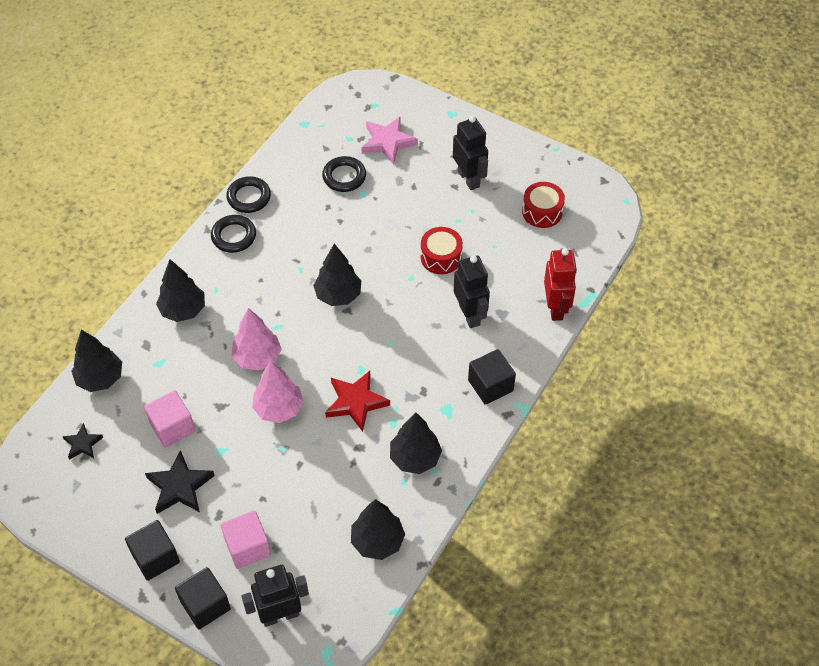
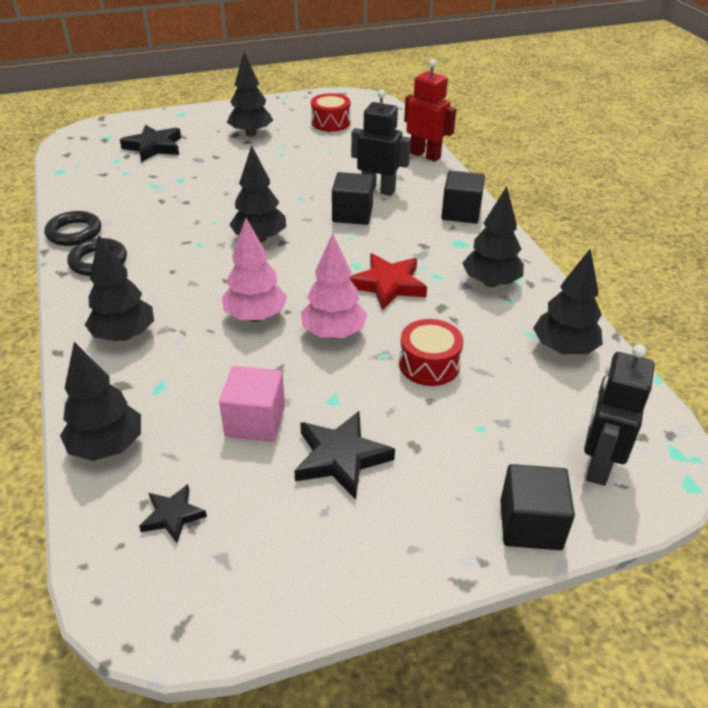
camera: 50 degrees left, 15 degrees down
(155, 557) = (417, 536): black cube -> black cube (352, 214)
(247, 547) = (482, 444): pink cube -> none
(344, 177) = (147, 179): black ring -> none
(387, 142) = (154, 147): pink star -> black star
(441, 257) = (303, 176): red drum -> red drum (429, 364)
(469, 179) = (251, 133): black robot -> black tree

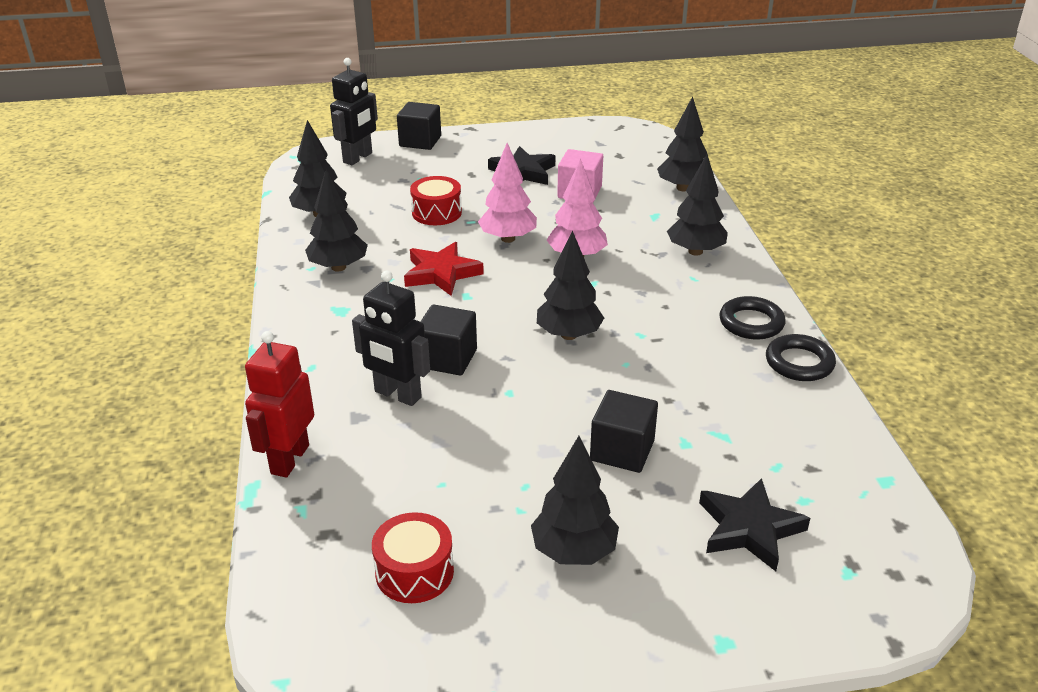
camera: 170 degrees left, 5 degrees down
(173, 515) = (631, 158): black star -> none
(425, 155) = (289, 459): red robot -> red robot turned 60 degrees clockwise
(461, 213) = (310, 348): black cube -> black cube (622, 450)

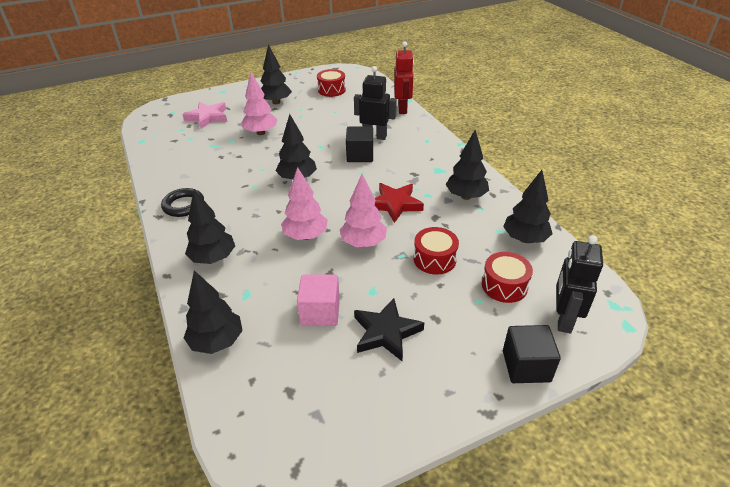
camera: 165 degrees right, 5 degrees up
(385, 184) = (504, 285): none -> red drum
(622, 450) = (261, 133): black cube -> pink tree
(749, 528) = (207, 117): black star -> pink star
(799, 363) = (161, 185): black ring -> none

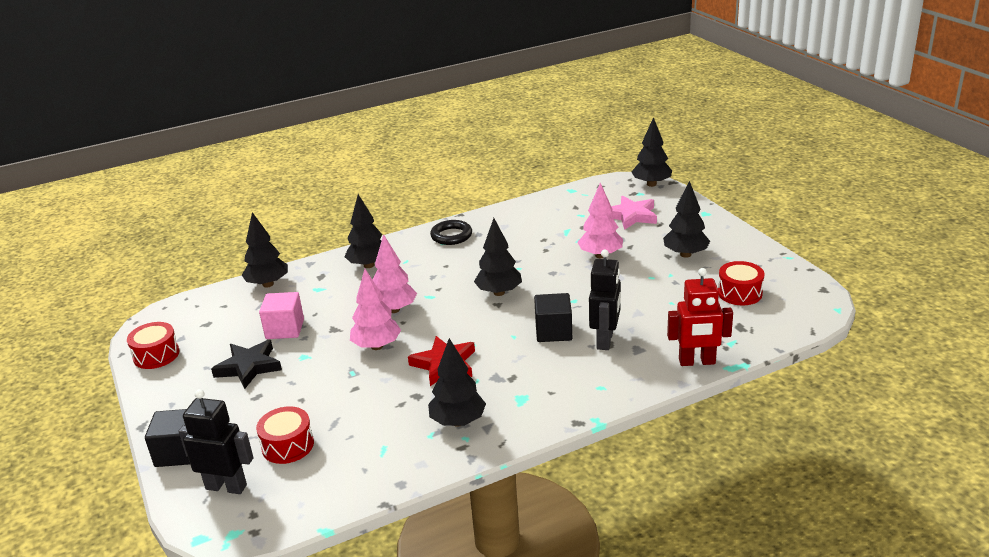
camera: 90 degrees right, 10 degrees down
(434, 259) = (341, 395): red drum -> red drum (156, 355)
(524, 239) = (363, 469): black tree -> black tree (651, 184)

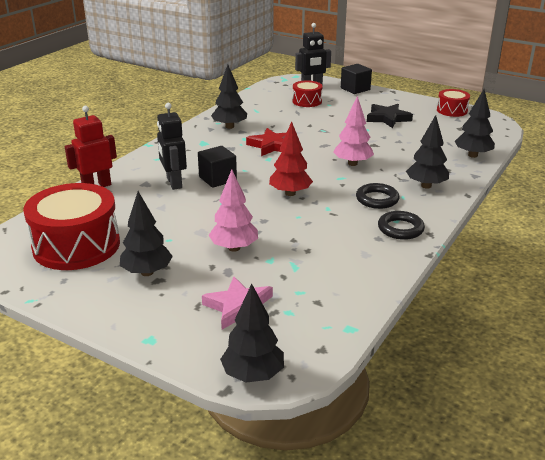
camera: 145 degrees right, 0 degrees up
(285, 329) = (404, 137): pink cube -> none
(377, 346) = (329, 143): pink tree -> none
(431, 264) = (377, 199): none -> black ring
(499, 292) = (290, 193): black tree -> red tree
(739, 293) = (76, 245): red drum -> red drum, size x1.96

